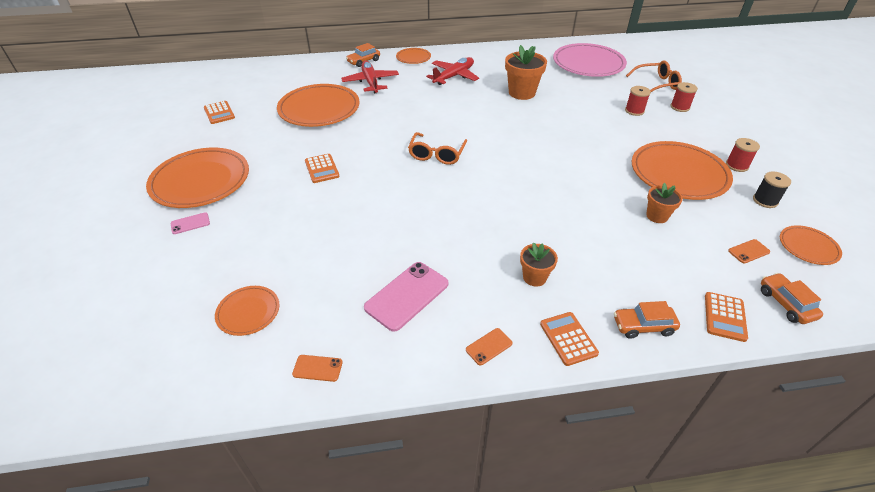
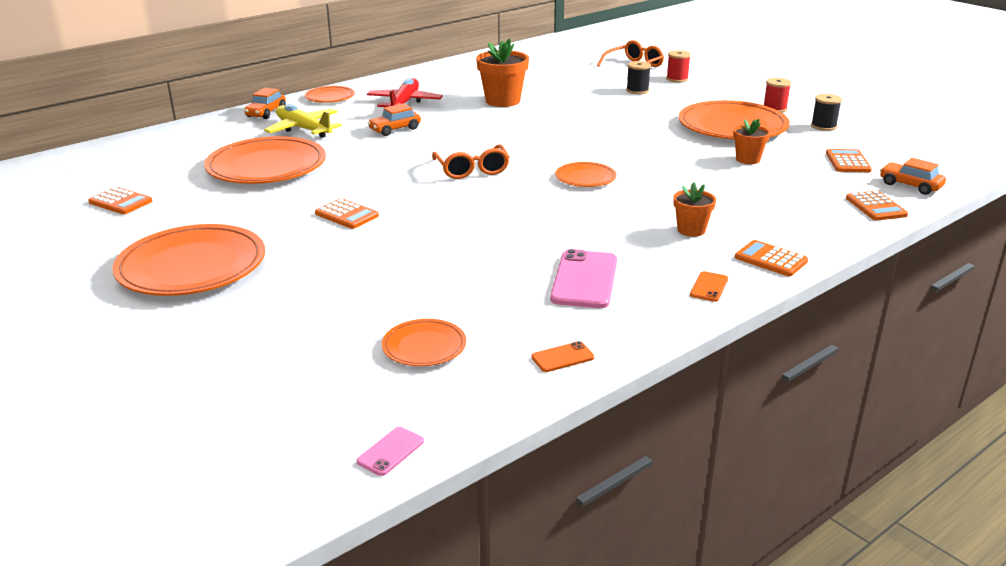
camera: 30 degrees left, 15 degrees down
(190, 223) = (235, 304): pink phone -> pink phone (390, 451)
(371, 82) = (303, 129): red plane -> yellow plane
(588, 64) = (545, 64): pink plate -> none
(634, 111) = (637, 90): red spool -> black spool
(643, 326) = (821, 232): orange car -> orange car (395, 129)
(748, 251) = (847, 162): orange phone -> orange calculator
(808, 247) = (888, 147): orange plate -> orange plate (585, 178)

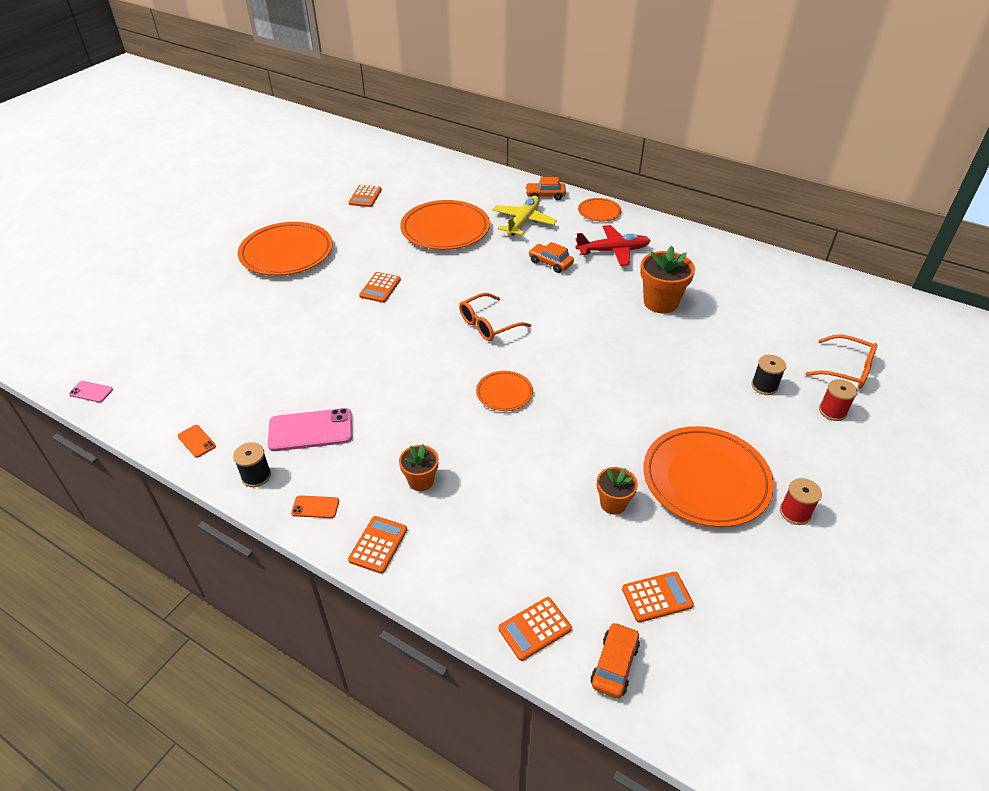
camera: 70 degrees right, 15 degrees up
(424, 346) = (204, 374): orange plate -> none
(823, 126) = (765, 566): black spool -> black spool (256, 476)

